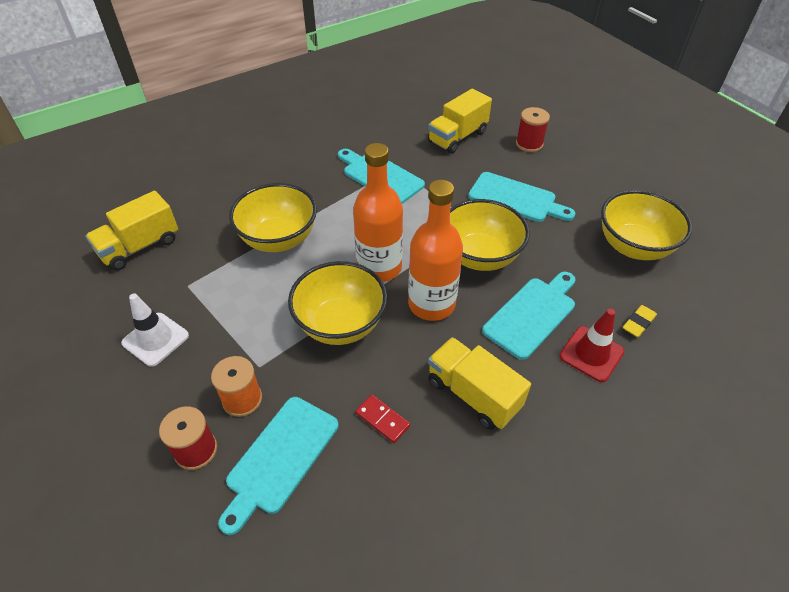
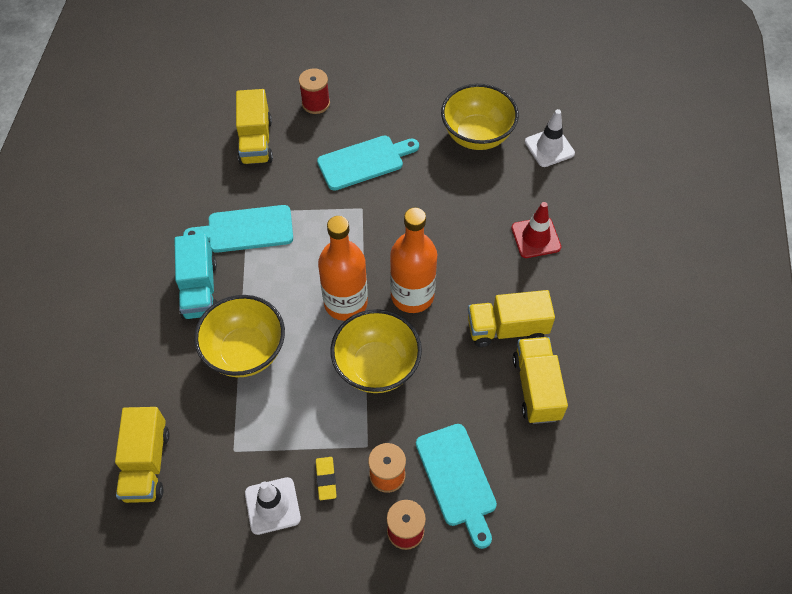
camera: 50 degrees left, 10 degrees up
(306, 185) = (199, 289): none -> turquoise truck
(382, 419) = (480, 396): red domino -> none
(435, 462) = (536, 388): none -> yellow truck
(480, 256) = (397, 231): yellow bowl -> none
(532, 314) = (477, 243): turquoise cutting board -> none
(638, 323) = (537, 191): yellow eraser -> yellow eraser (326, 479)
(694, 302) = (549, 147): none -> white traffic cone

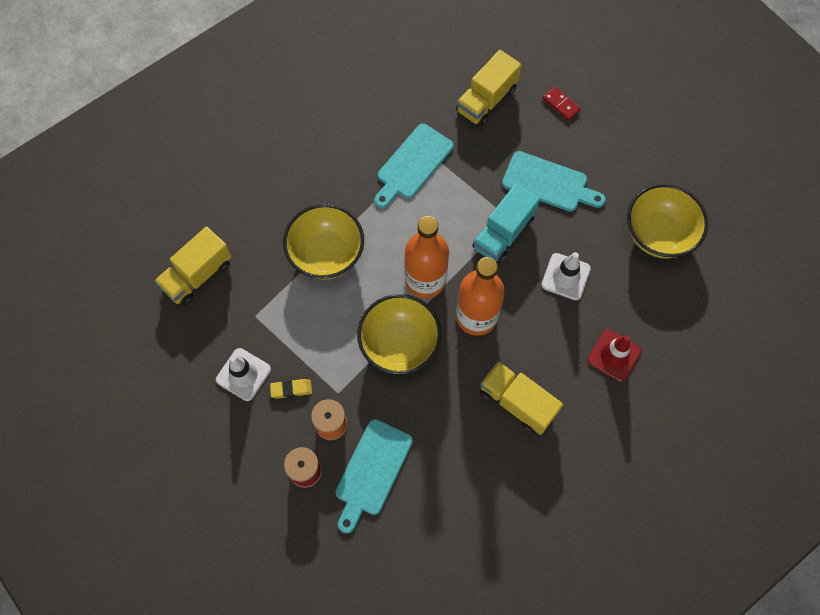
camera: 45 degrees right, 10 degrees up
(199, 289) = (340, 183): turquoise truck -> turquoise truck (503, 233)
(245, 229) = (412, 164): turquoise cutting board -> turquoise cutting board turned 90 degrees counterclockwise
(316, 103) = (561, 104): red spool -> red domino
(326, 479) = (291, 389): yellow eraser -> yellow eraser turned 45 degrees clockwise
(536, 388) = (491, 463): yellow truck -> none
(549, 147) = (706, 294): white traffic cone -> white traffic cone (565, 277)

